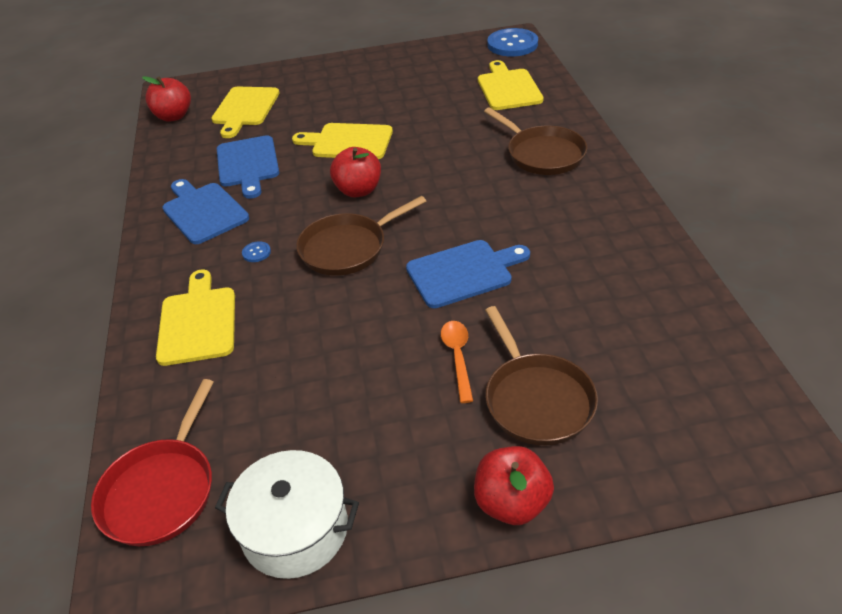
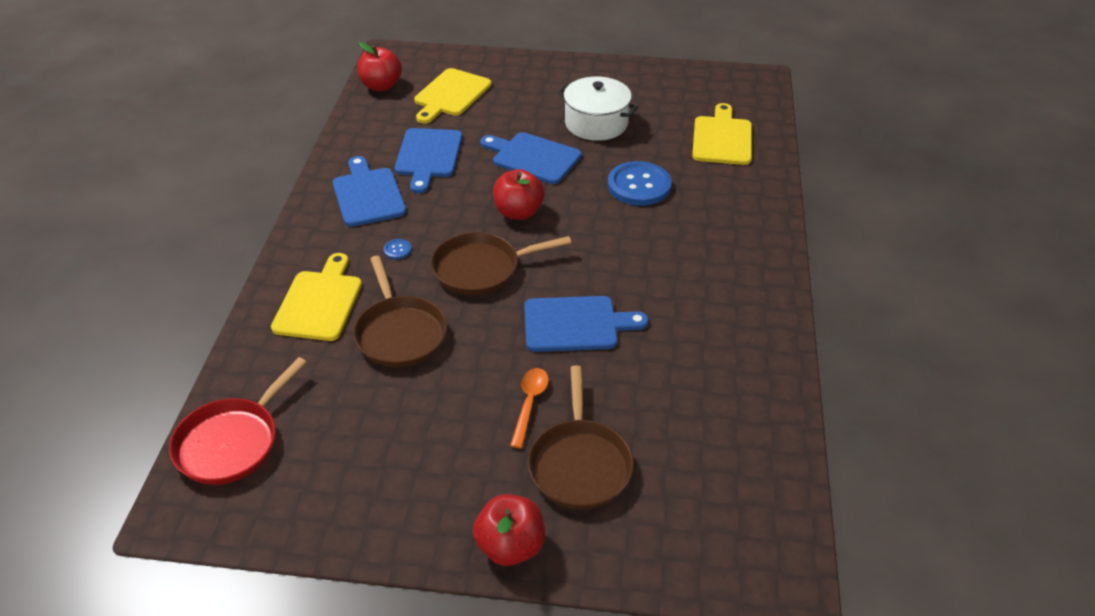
camera: 15 degrees right, 0 degrees up
(295, 529) = (323, 509): white pot -> white pot (596, 123)
(348, 142) = (533, 157): yellow cutting board -> blue cutting board
(512, 44) = (753, 88): blue button -> blue button (639, 185)
(543, 154) = (717, 222): brown pan -> brown pan (400, 333)

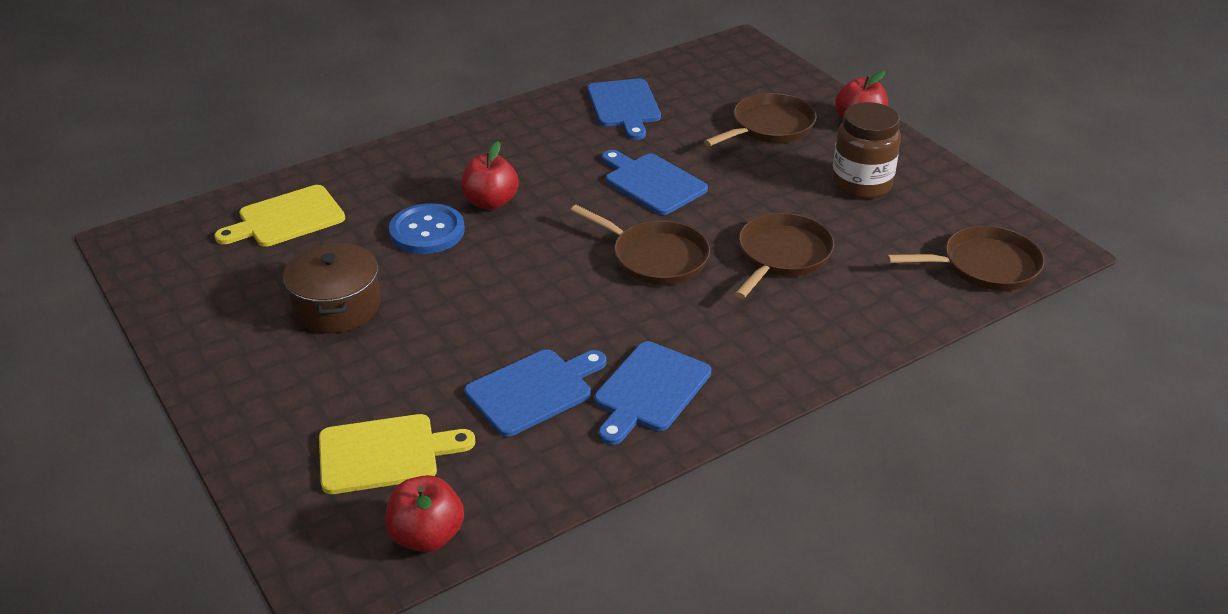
camera: 130 degrees left, 5 degrees down
(231, 443) = (985, 266): red pan -> brown pan
(319, 302) = (817, 319): yellow cutting board -> none
(397, 250) = (697, 317): blue button -> none
(419, 457) = (861, 184): none -> brown jar
(518, 212) = (553, 278): red apple -> red apple (490, 202)
(529, 403) = (753, 166): orange spoon -> none
(533, 157) = (451, 316): blue cutting board -> blue cutting board (624, 106)
(596, 123) = (337, 306): white pot -> brown pot

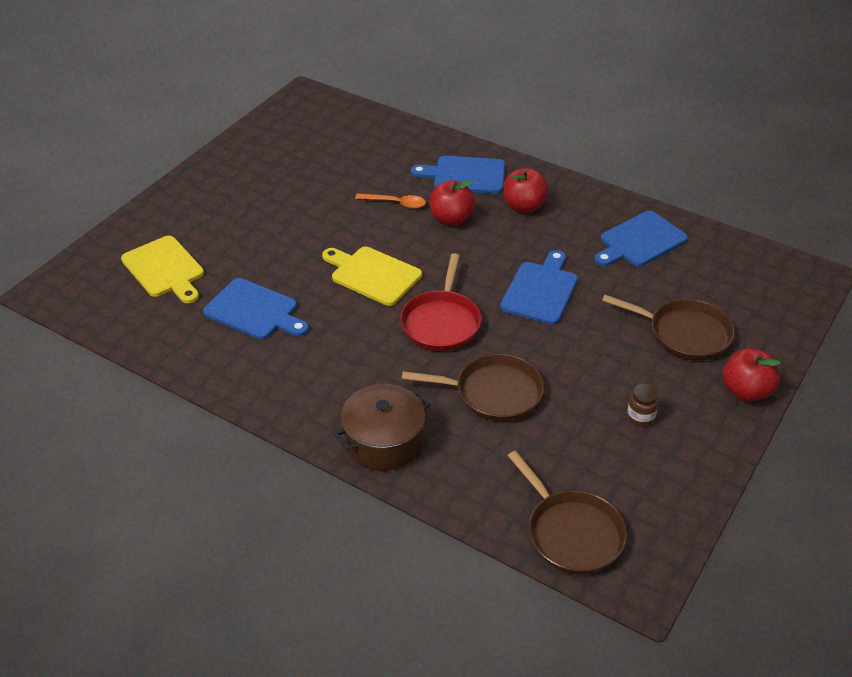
camera: 65 degrees right, 5 degrees up
(286, 218) = (368, 141): yellow cutting board -> yellow cutting board (373, 275)
(337, 306) = (291, 197): brown pot -> brown pot (384, 441)
(427, 231) = (396, 203): blue button -> orange spoon
(427, 536) = (102, 312): red apple -> red apple (524, 206)
(649, 390) = (283, 366): blue cutting board -> blue cutting board (465, 175)
(656, 257) = (441, 322): brown pan -> red pan
(861, 184) = (640, 417): brown jar -> brown jar, size x0.46

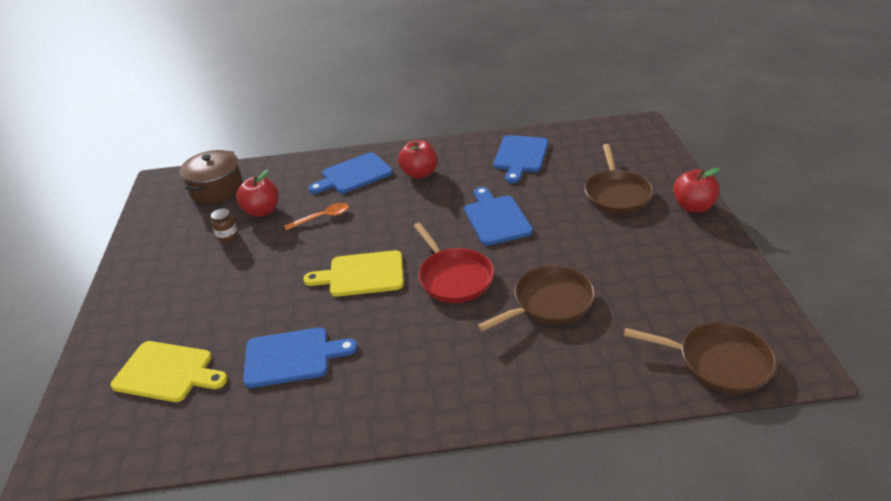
camera: 35 degrees left, 5 degrees down
(384, 441) = (515, 389): brown pot -> brown pot (216, 189)
(451, 219) = (377, 206): red apple -> red apple (262, 211)
(640, 417) = (658, 259): brown jar -> brown jar (227, 236)
(685, 334) = (616, 194): brown pan -> brown pan turned 105 degrees clockwise

